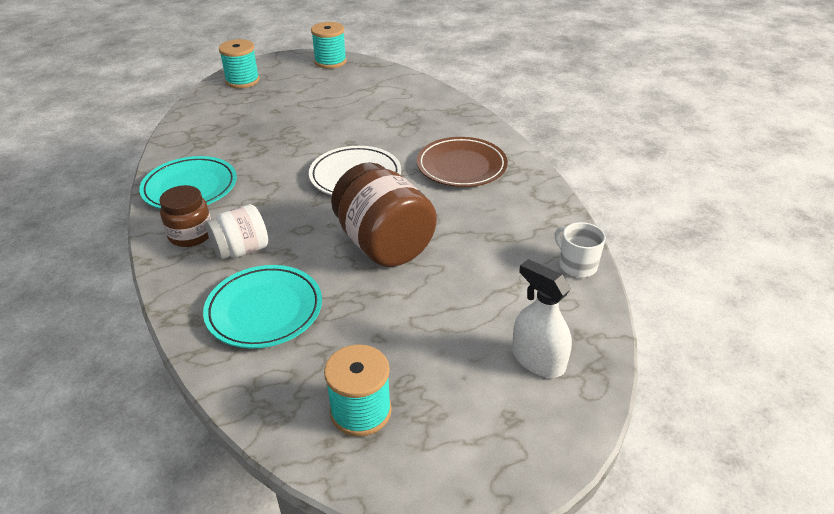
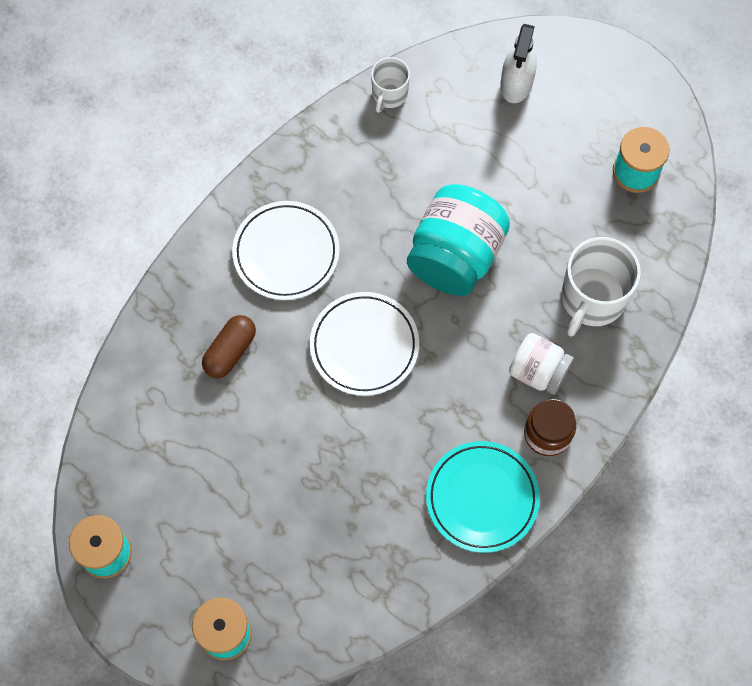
camera: 120 degrees left, 30 degrees up
(264, 310) = (592, 299): turquoise plate -> white mug
(384, 245) = (455, 255): brown jar -> turquoise jar
(407, 125) = (230, 351): none -> brown capsule
(461, 166) = (286, 253): brown plate -> white plate

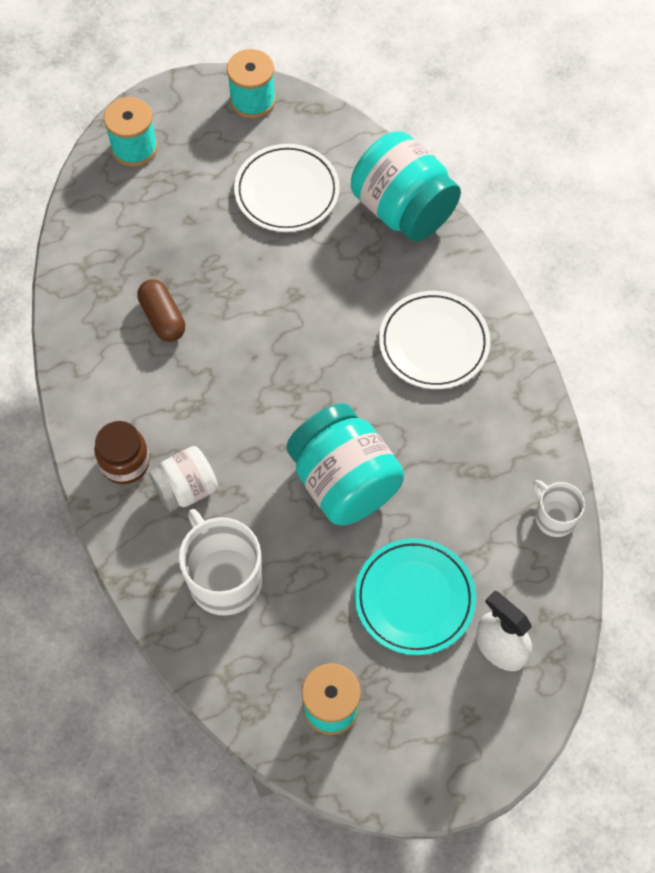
camera: 120 degrees right, 5 degrees down
(161, 346) = (403, 209): none -> turquoise jar
(230, 351) = (366, 256): brown capsule -> brown capsule (163, 318)
(364, 346) = (304, 360): white plate -> white plate (287, 192)
(482, 498) = (107, 379): turquoise plate -> turquoise plate (414, 598)

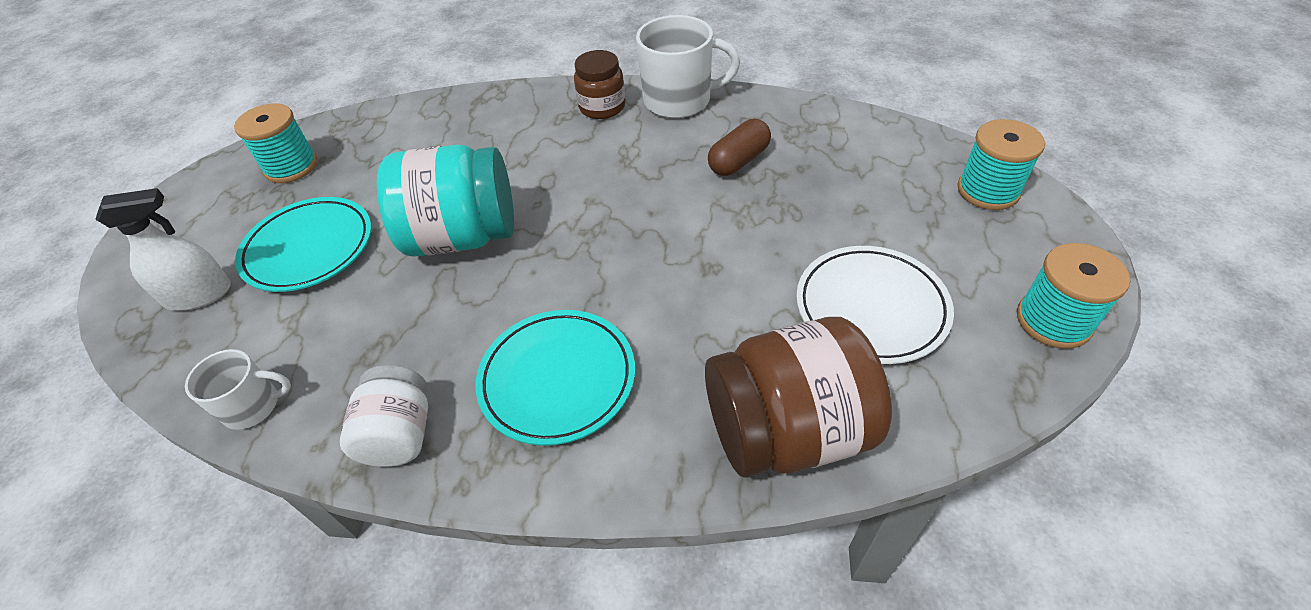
camera: 120 degrees right, 15 degrees down
(163, 318) = (739, 161): brown capsule -> brown capsule turned 45 degrees counterclockwise
(186, 488) = (549, 135): white jar -> white jar (400, 434)
(224, 578) = (452, 136): white mug -> white mug (679, 100)
(403, 209) = (787, 431): turquoise jar -> brown jar
(433, 343) = (557, 379): white plate -> turquoise plate

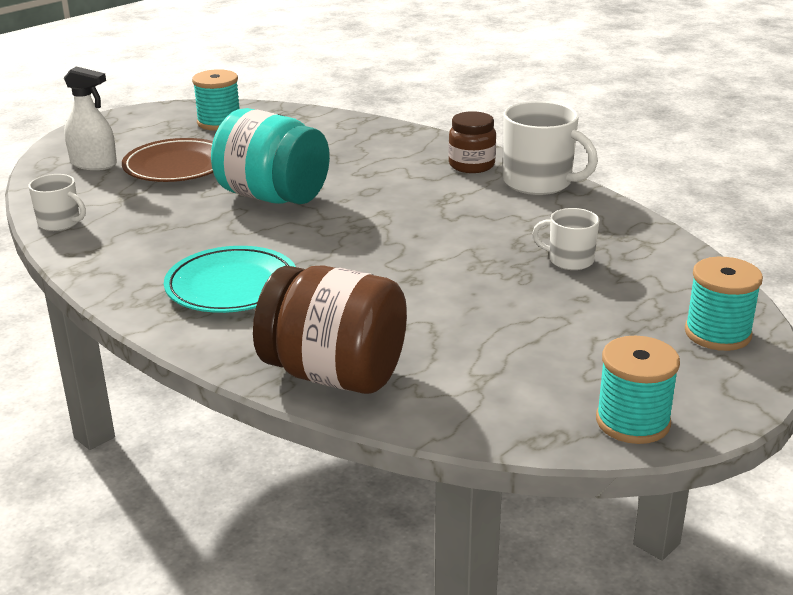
camera: 35 degrees right, 20 degrees down
(309, 248) = (177, 166): turquoise plate -> brown plate
(400, 434) = (115, 268): white jar -> none
(739, 161) = (529, 234): brown capsule -> none
(802, 173) = (569, 260): none -> white mug
(871, 308) = (495, 349): white plate -> none

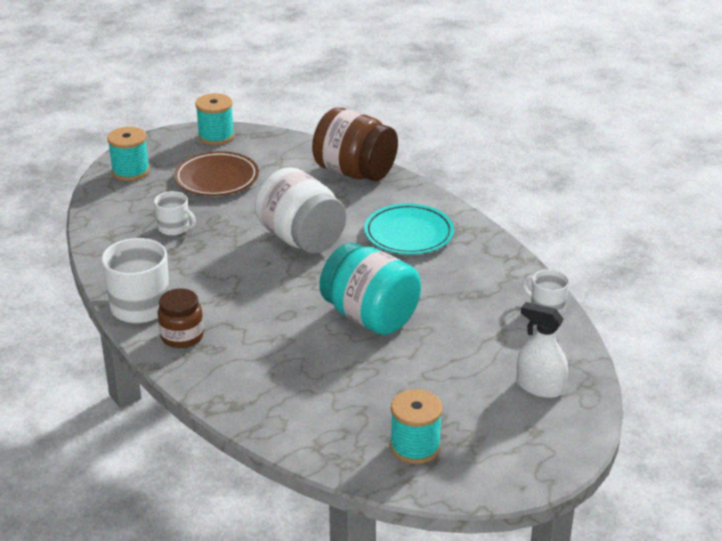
camera: 170 degrees left, 5 degrees up
(177, 166) = (456, 371): brown plate -> brown plate (216, 178)
(385, 264) = (301, 239): none -> white jar

